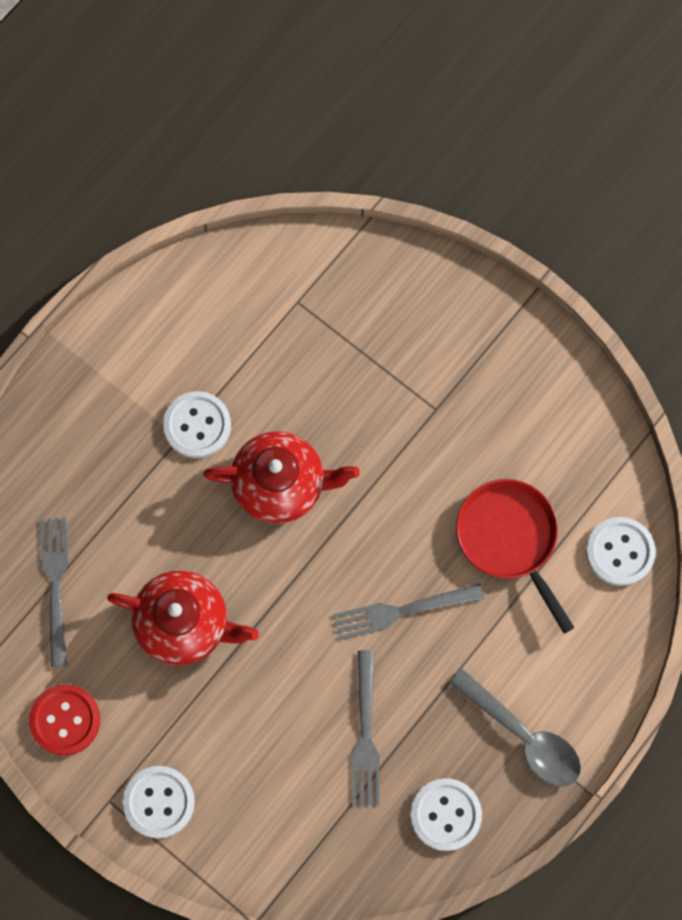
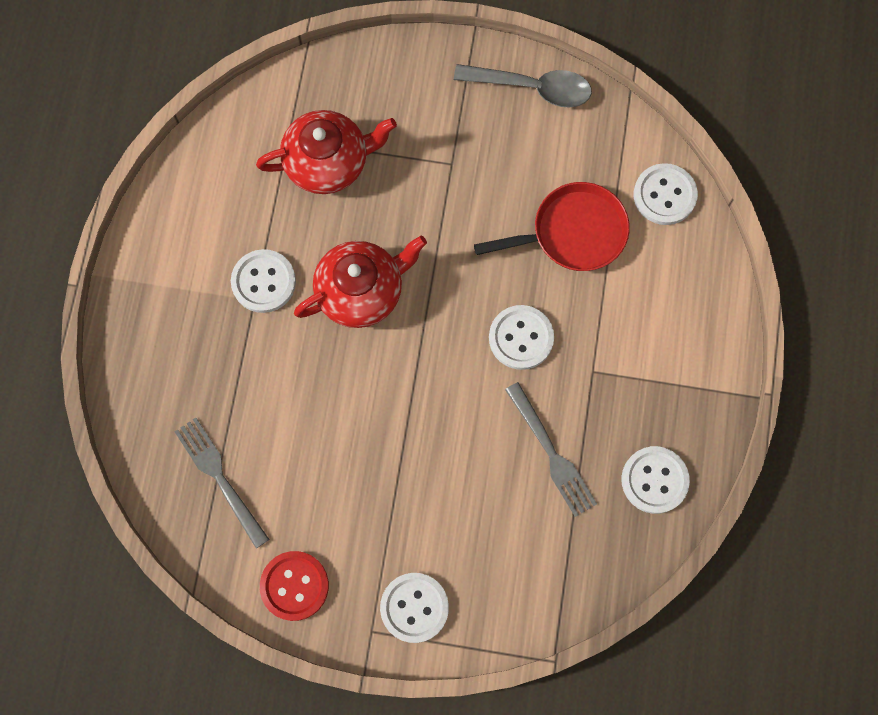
camera: 30 degrees left, 0 degrees up
(184, 623) = (348, 448): red teapot -> red teapot (328, 162)
(401, 611) = (521, 338): grey fork -> white button
(510, 539) = (572, 233): red pan -> red pan turned 135 degrees clockwise
(524, 736) = (678, 381): grey spoon -> grey spoon (532, 88)

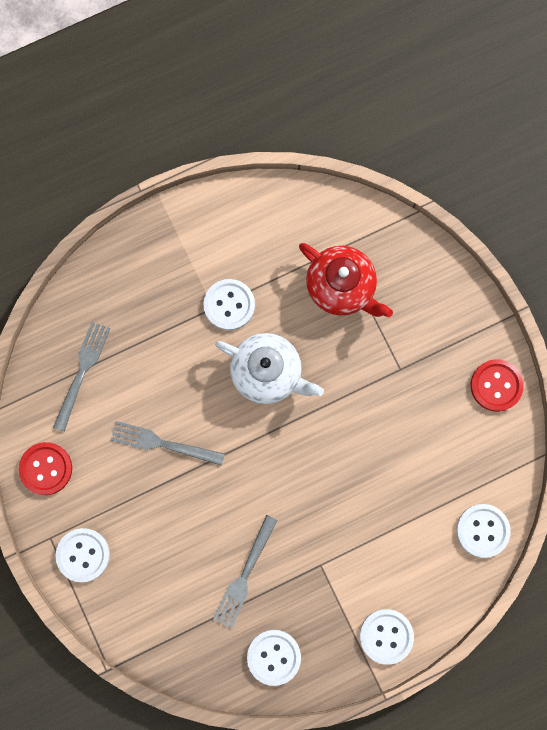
camera: 55 degrees right, 5 degrees up
(356, 445) = (162, 443): none -> grey fork
(361, 291) = (267, 373): red teapot -> white teapot
(521, 338) = (309, 501): white button -> white button (386, 636)
(532, 88) = (496, 385): grey spoon -> red button
(572, 233) = (409, 485): red pan -> none

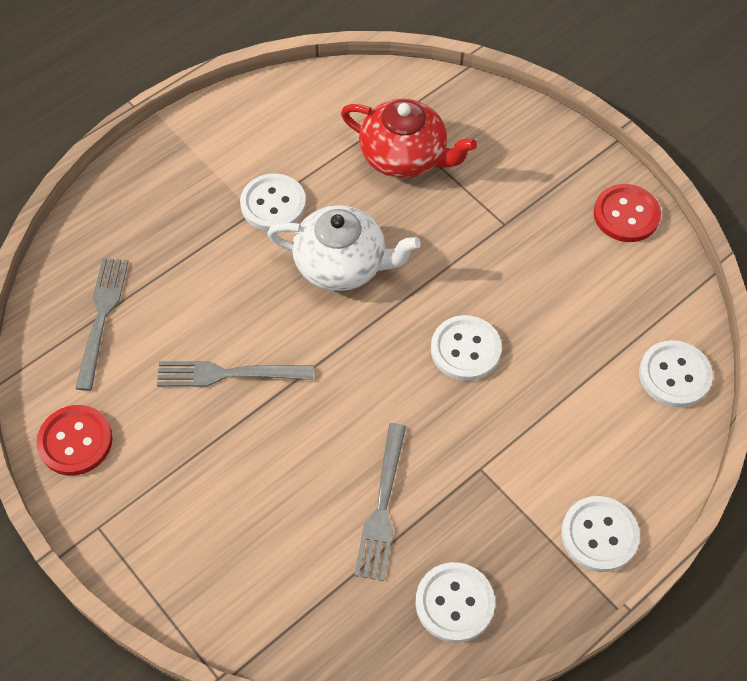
camera: 15 degrees left, 20 degrees down
(83, 555) = (150, 537): white button -> white button (465, 349)

